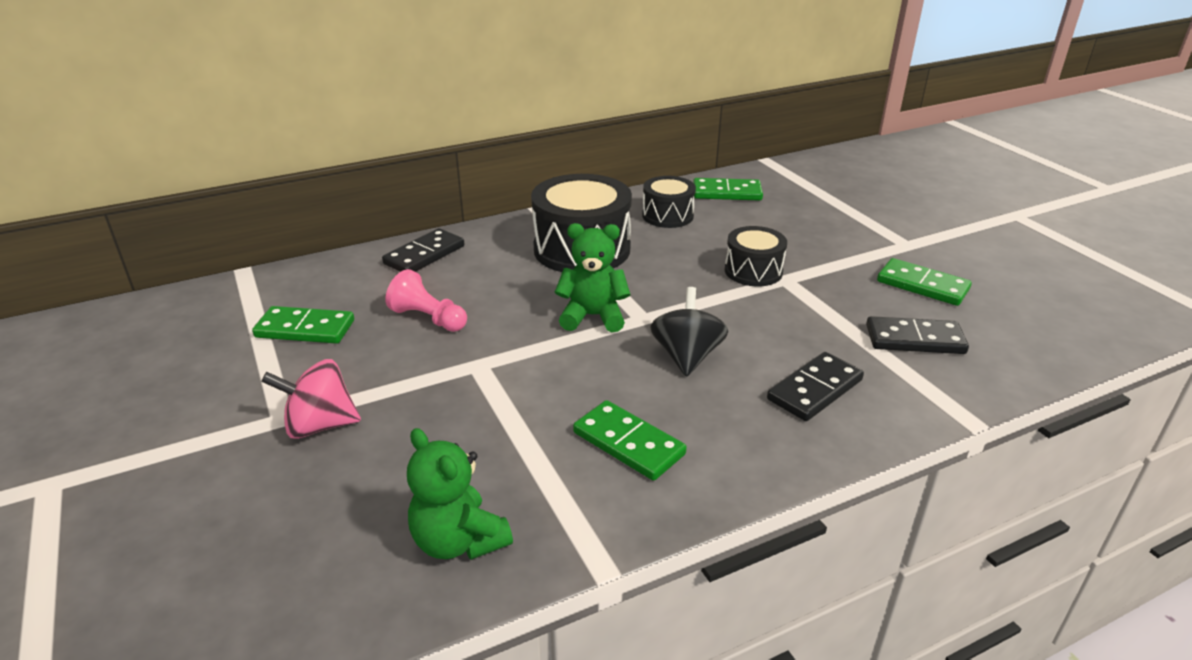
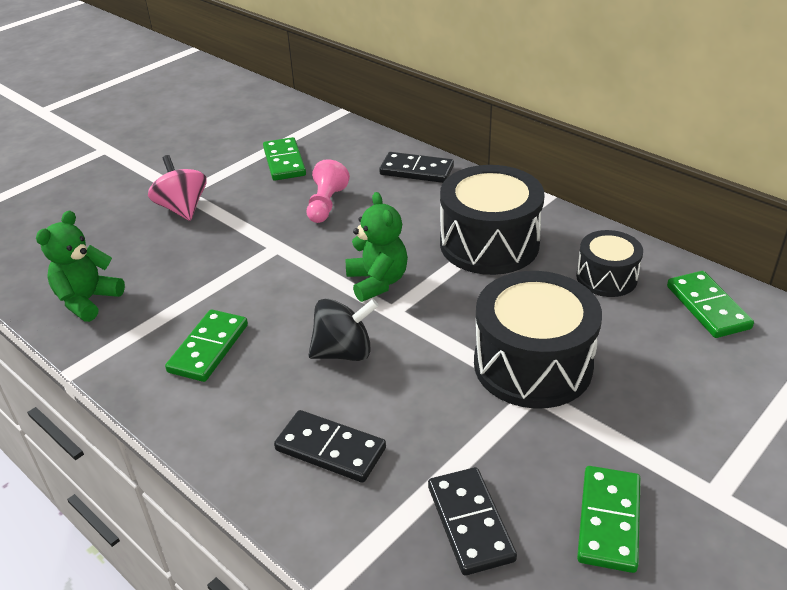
camera: 70 degrees right, 5 degrees up
(753, 271) = (532, 364): black drum -> black drum, size x1.75

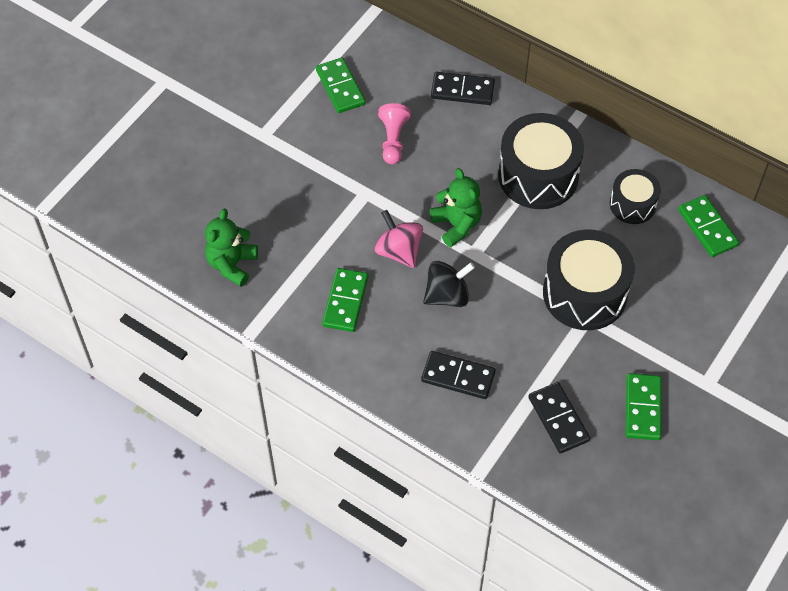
camera: 10 degrees left, 20 degrees up
(182, 208) = (269, 155): pink spinning top -> pink spinning top (399, 251)

